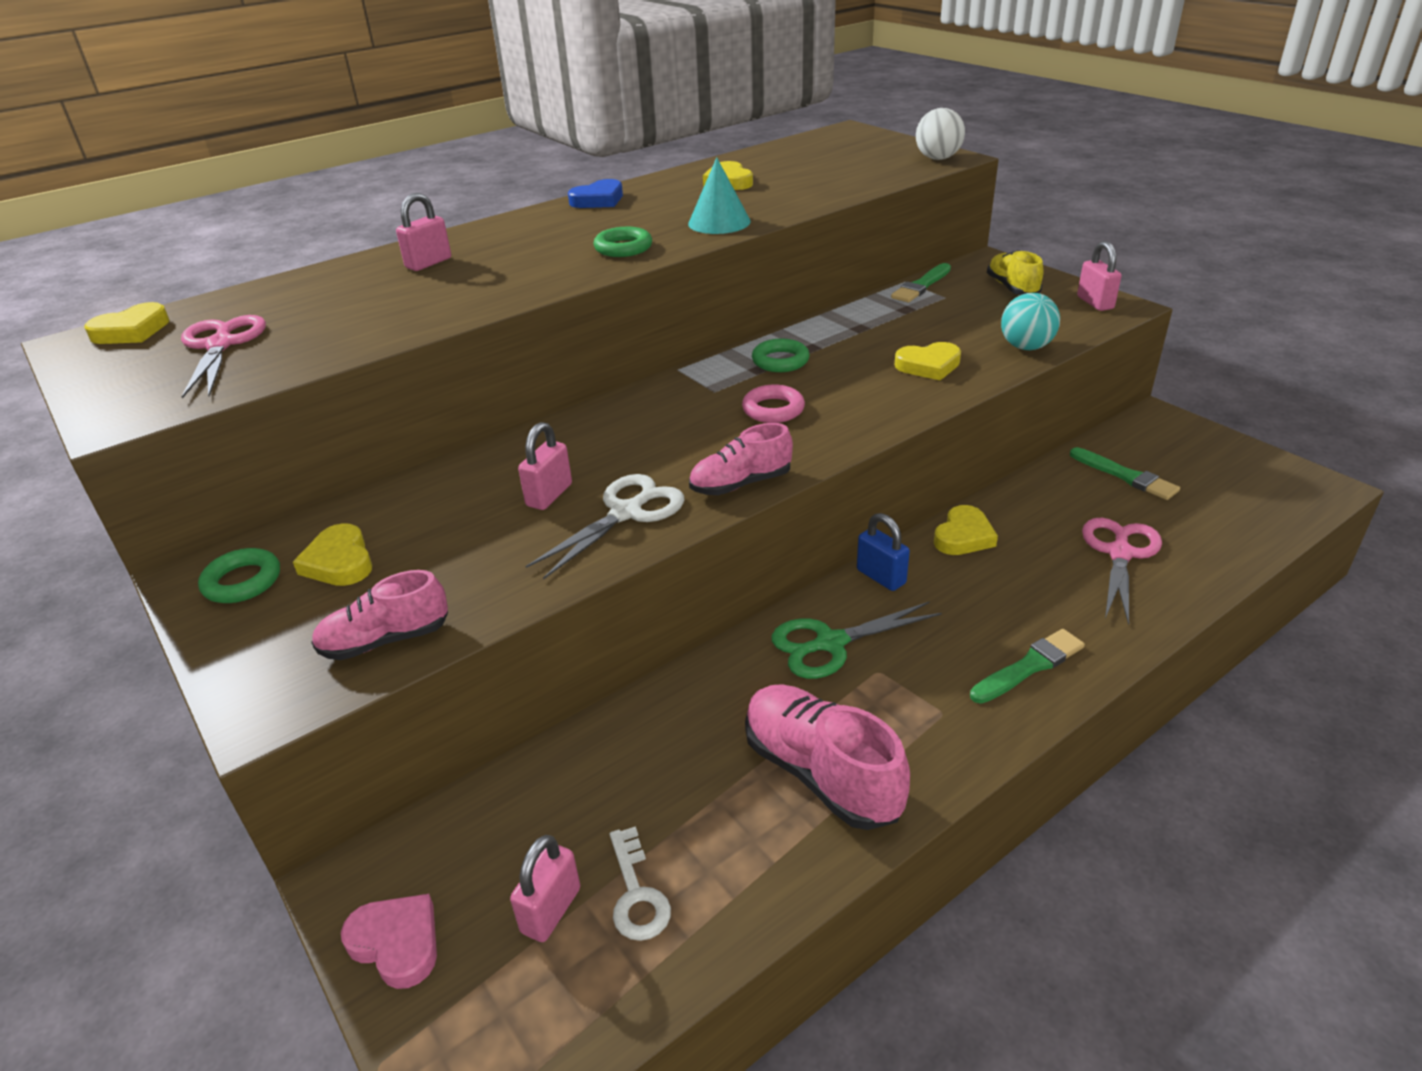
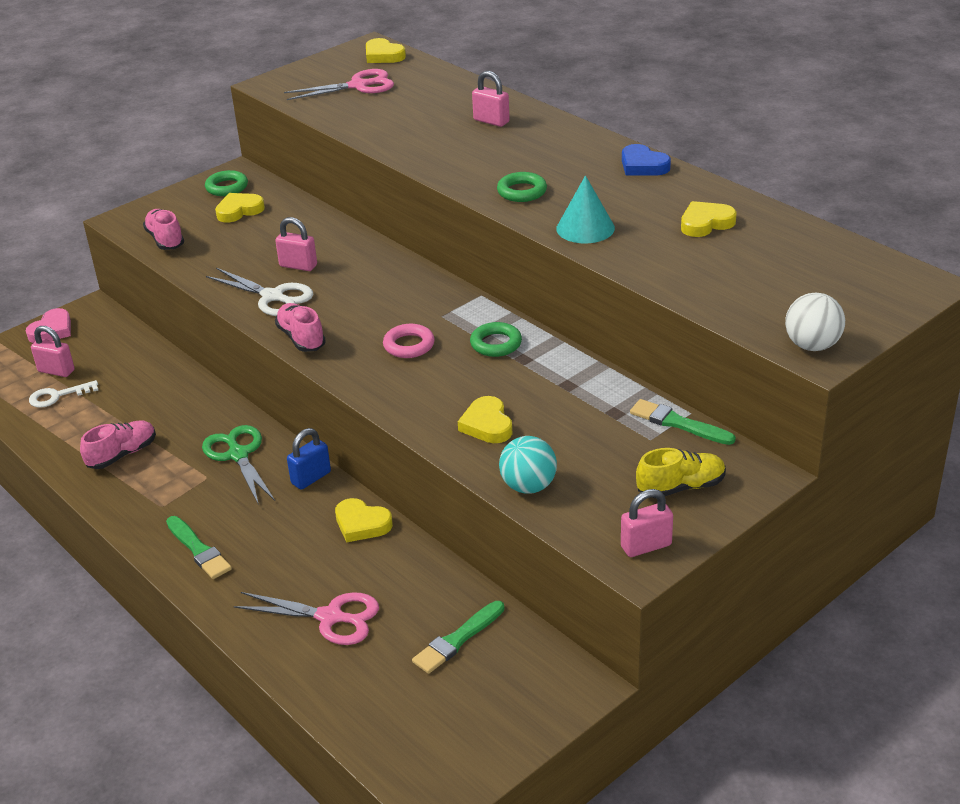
camera: 85 degrees right, 0 degrees up
(821, 773) = (122, 454): pink shoe -> pink shoe, size x0.64

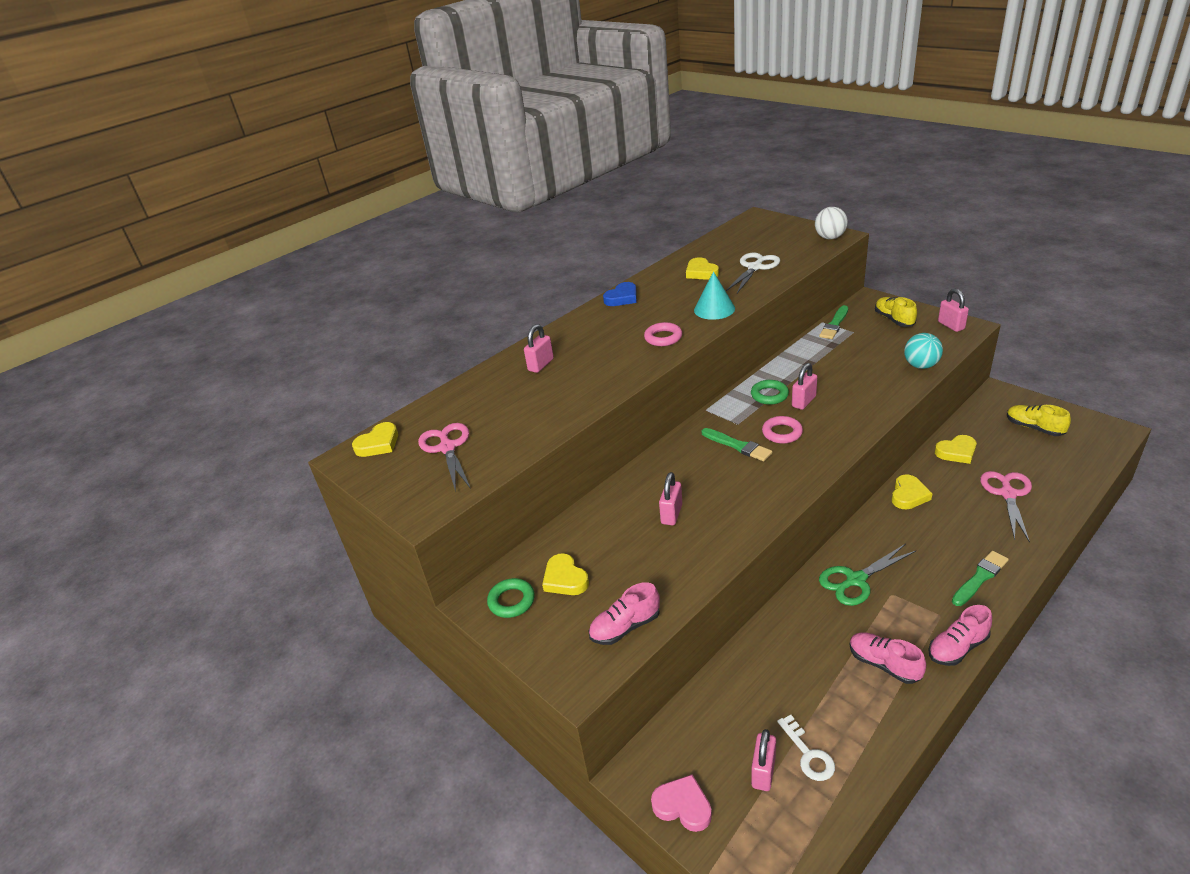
camera: 90 degrees left, 0 degrees up
(273, 297) = (726, 520): white scissors -> white scissors (755, 268)
(301, 338) = (787, 490): pink shoe -> pink shoe (957, 647)
(311, 478) = (868, 530): blue padlock -> none
(458, 639) = (993, 438): green brush -> green brush (737, 446)
(471, 369) = (803, 401): none -> pink padlock
(472, 696) = (1034, 428): none -> yellow shoe
(487, 425) = (865, 387): yellow heart -> yellow heart (956, 452)
(522, 191) = (663, 338): green ring -> pink ring

